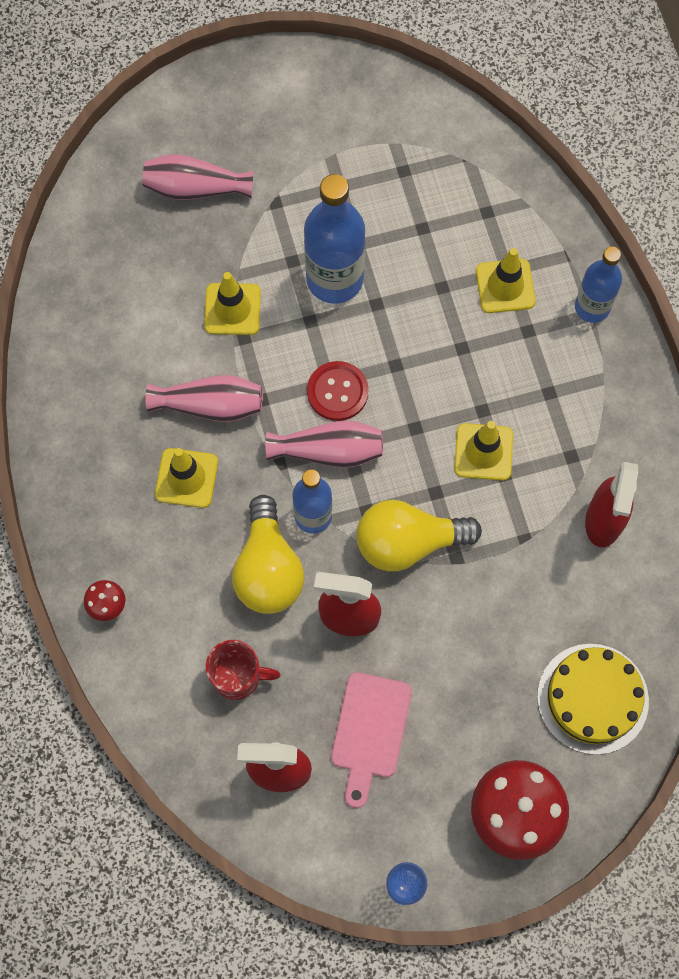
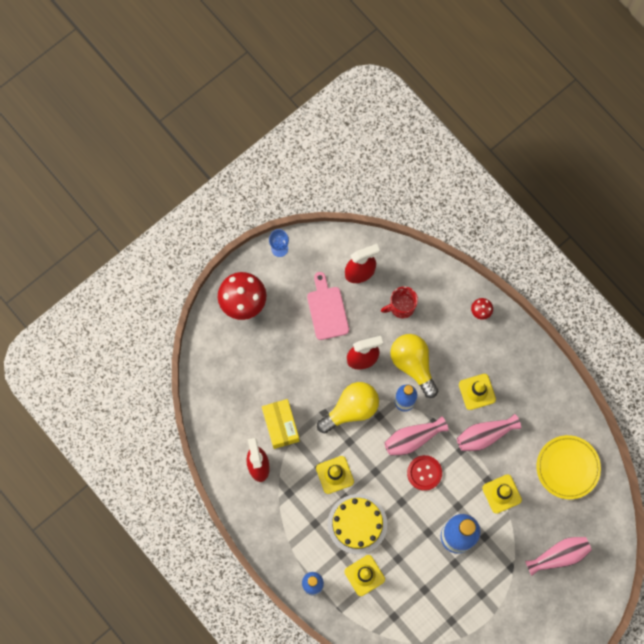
camera: 155 degrees right, 5 degrees up
(109, 302) = (567, 467): none -> yellow plate
(539, 569) = (280, 426): none -> yellow box
(592, 698) = (228, 373): yellow cake -> yellow cake (357, 524)

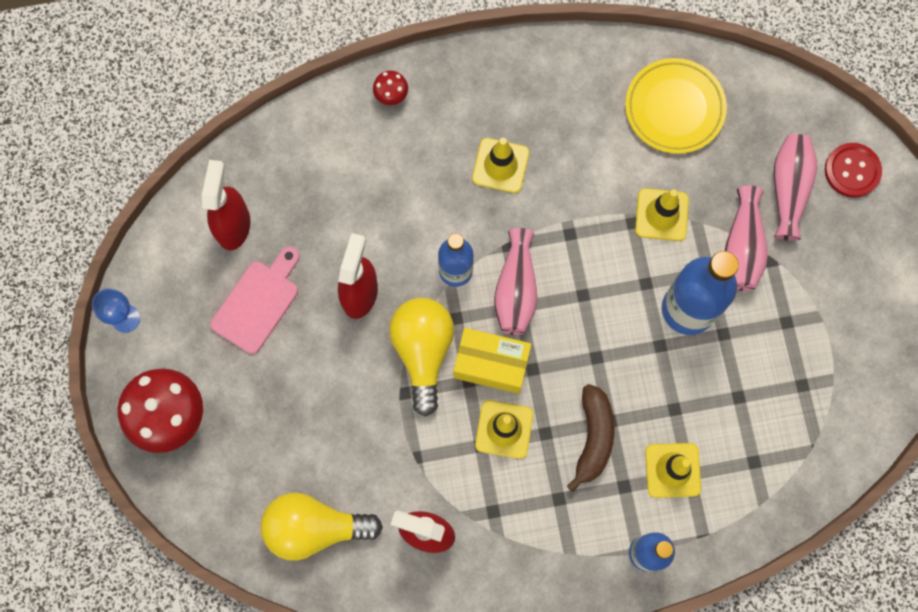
camera: 60 degrees left, 0 degrees up
(280, 426) = (387, 466): yellow box -> yellow box (491, 364)
(327, 310) = (258, 302): pink cutting board -> pink cutting board turned 105 degrees clockwise
(357, 524) = (593, 438): yellow cake -> brown banana
(401, 307) = (318, 197): red mug -> none
(413, 364) = (410, 229): yellow light bulb -> yellow light bulb (314, 528)
(424, 473) = (573, 302): red button -> red button (852, 171)
(485, 435) = (567, 190): pink vase -> pink vase (742, 247)

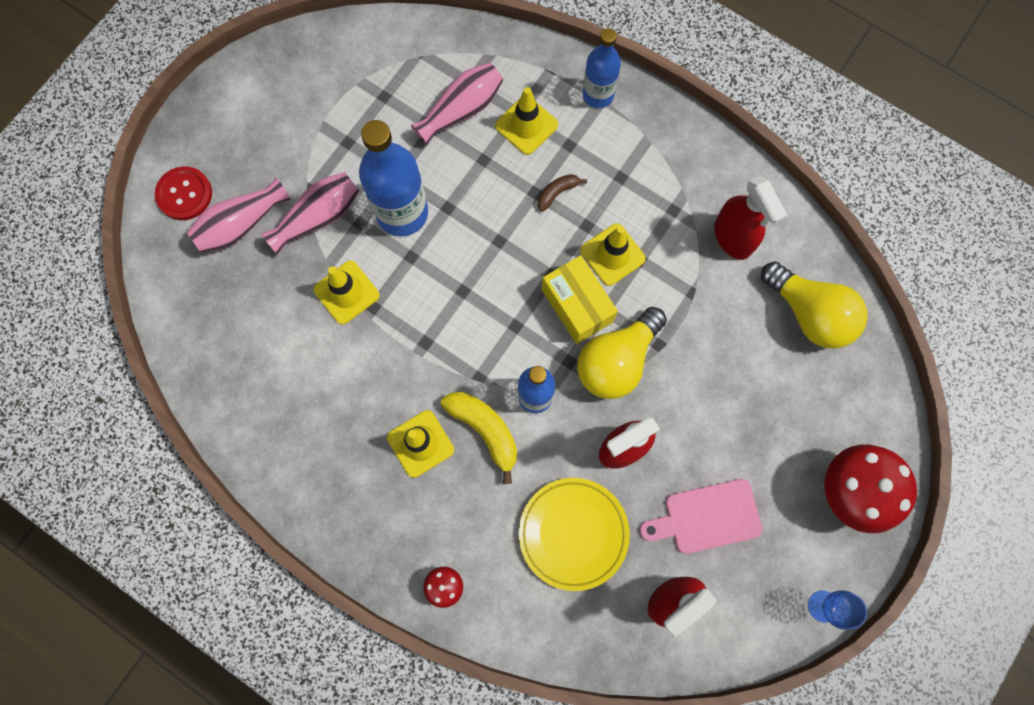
camera: 135 degrees left, 0 degrees up
(466, 215) = (485, 430): none -> yellow banana
(516, 290) = (506, 340): pink vase -> pink vase (461, 110)
(593, 438) = (557, 193): brown banana -> brown banana, size x0.56
(674, 108) = (249, 359): yellow plate -> yellow plate (573, 533)

